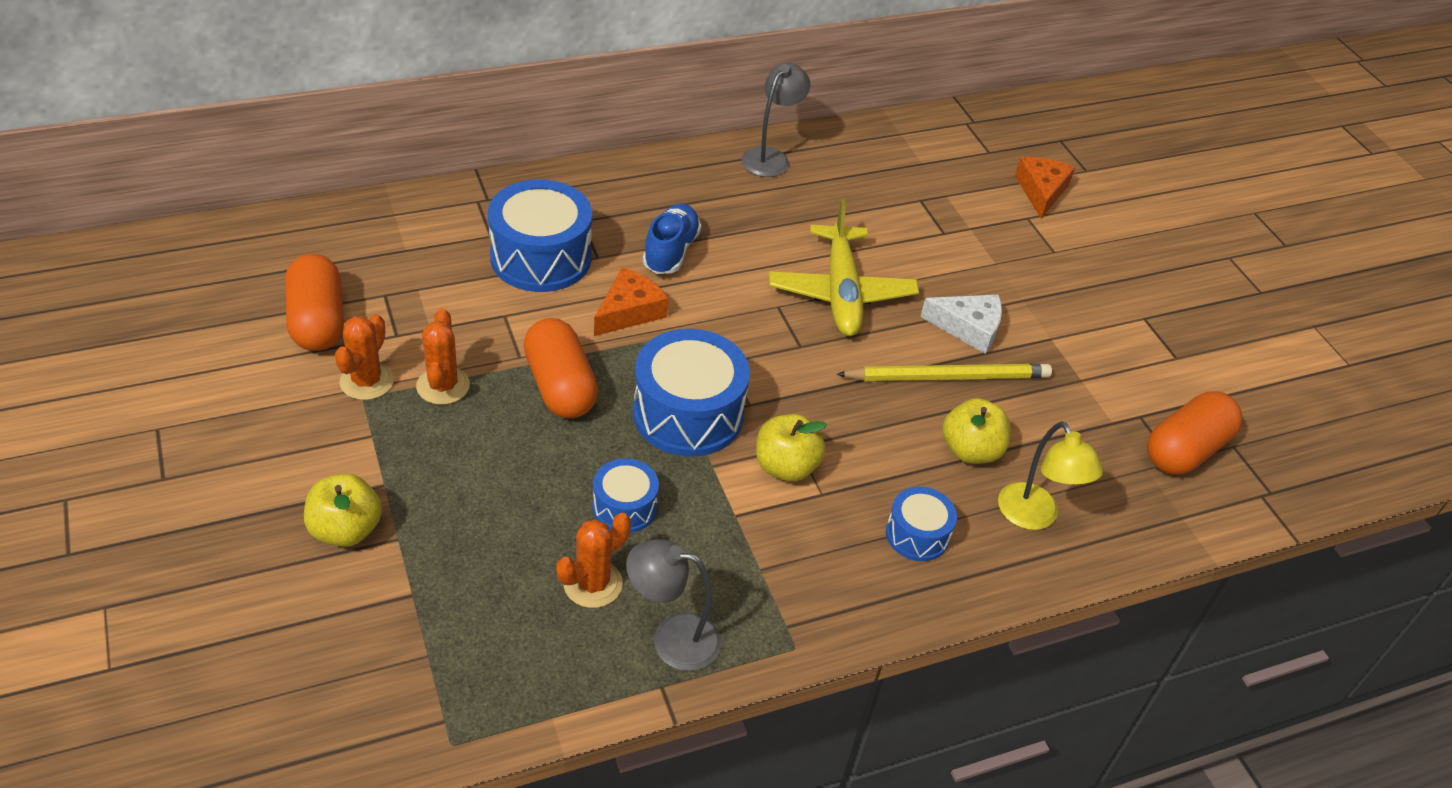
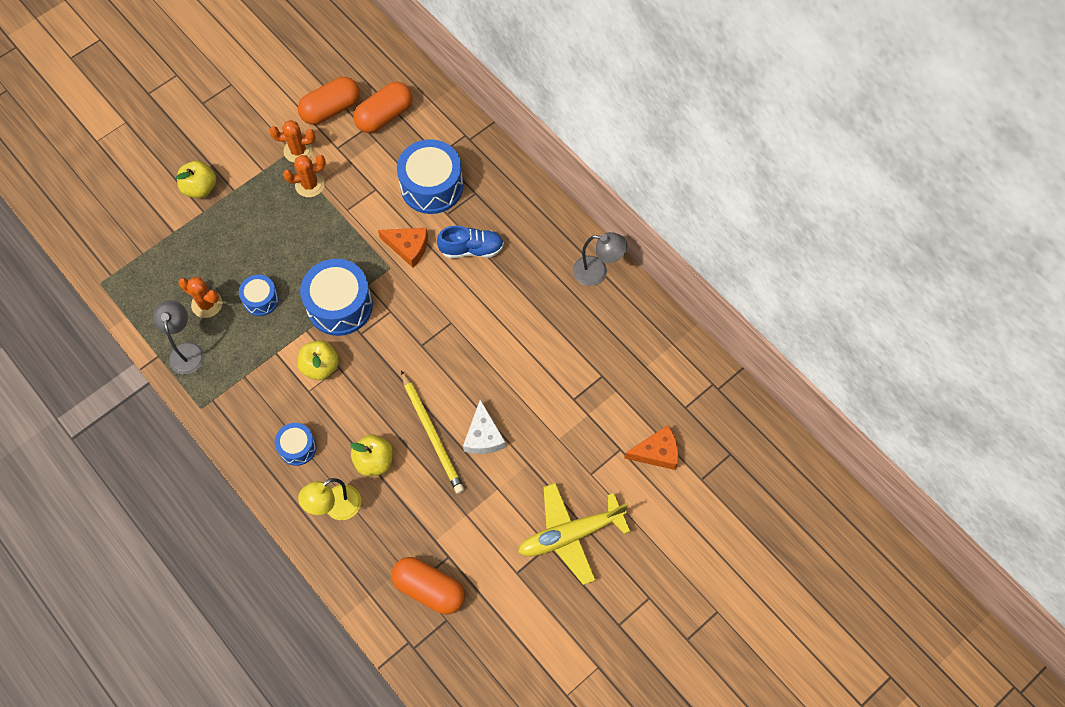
camera: 75 degrees right, 20 degrees up
(560, 386) = (333, 237): orange capsule -> orange capsule (384, 116)
(841, 292) = (481, 353): yellow plane -> yellow plane (570, 535)

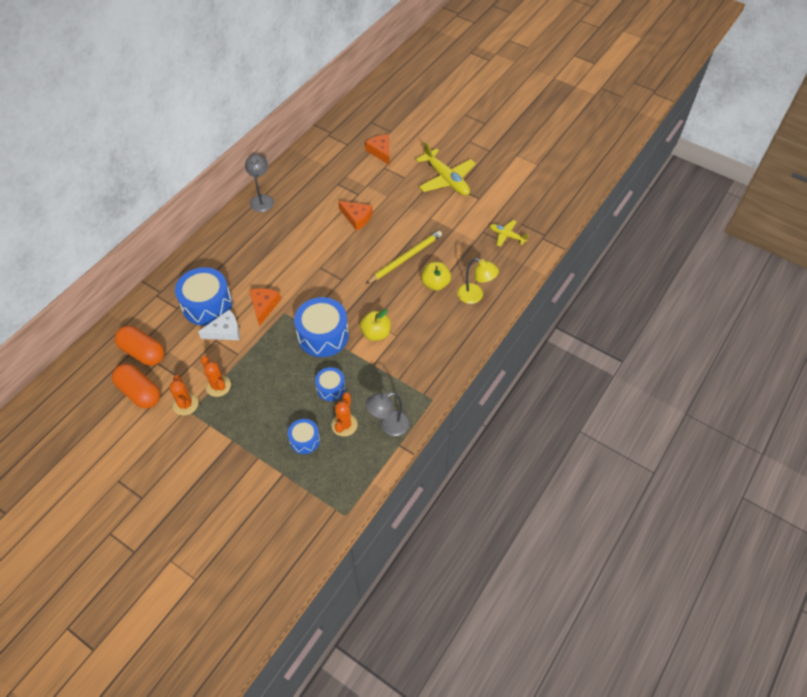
camera: 105 degrees left, 10 degrees down
(200, 188) = (235, 468): yellow apple -> none
(297, 447) = (441, 329): blue drum -> blue drum (305, 440)
(429, 589) = (506, 236): orange capsule -> yellow plane
(471, 249) = (258, 269): blue shoe -> none
(483, 436) = (397, 232): white cheese -> white cheese (225, 331)
(527, 387) = (357, 218): none -> orange cheese

